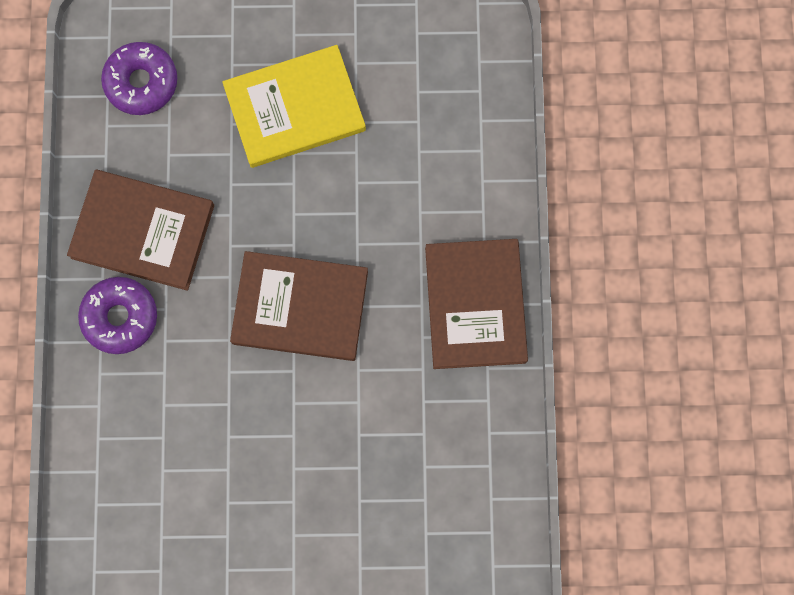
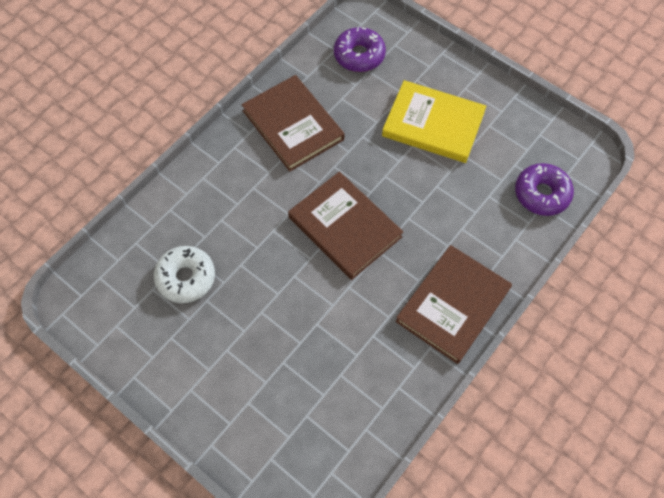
camera: 40 degrees right, 15 degrees down
(120, 317) = (240, 158): purple donut -> purple donut (541, 194)
(185, 497) = (186, 278): none -> white donut

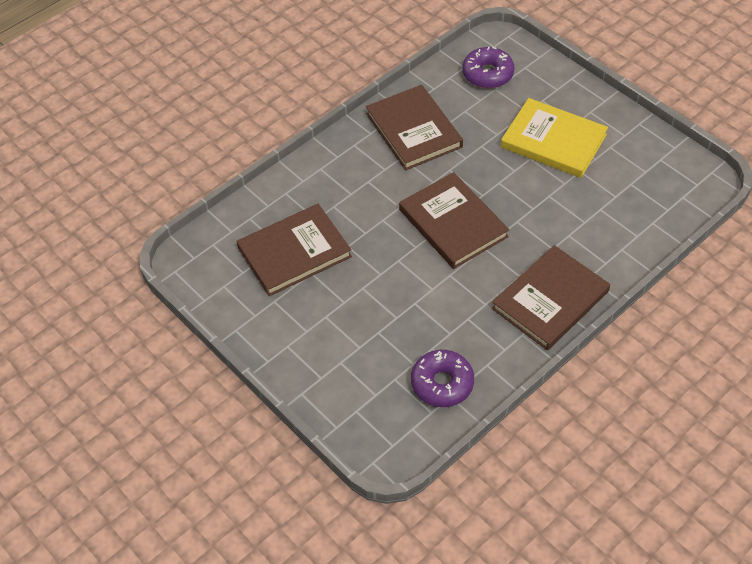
camera: 10 degrees right, 10 degrees down
(186, 278) = (294, 252): white donut -> brown book
(541, 194) = (654, 212): purple donut -> purple donut (442, 383)

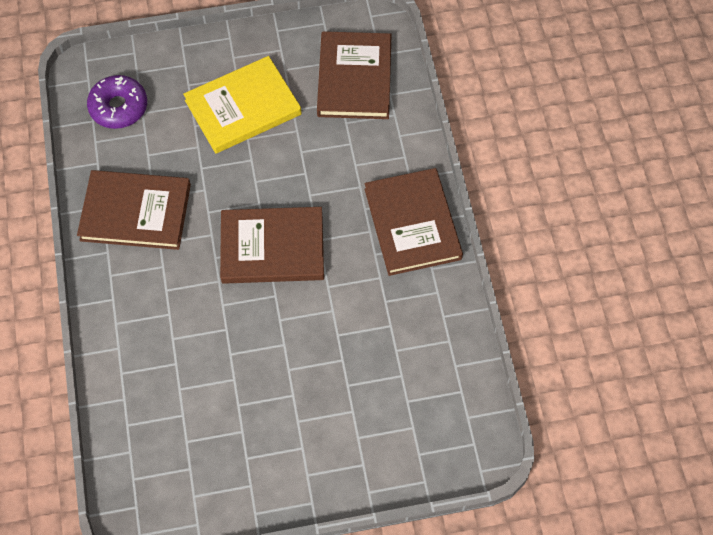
camera: 60 degrees left, 10 degrees up
(294, 252) = (201, 406): brown book -> brown book (354, 78)
(442, 383) = (438, 364): purple donut -> none

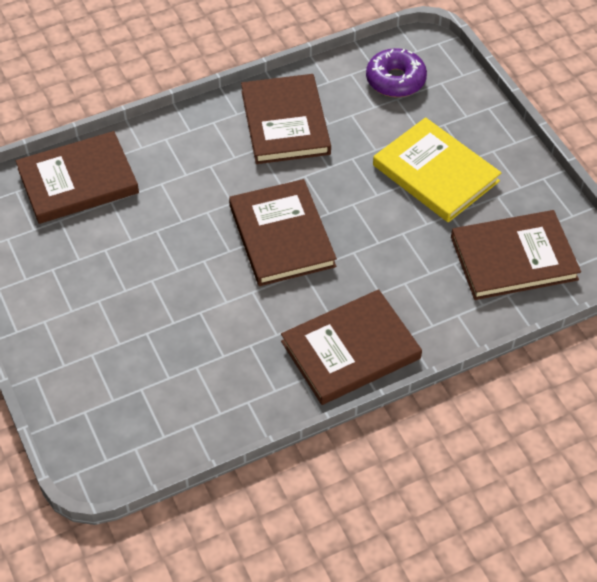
camera: 75 degrees right, 10 degrees down
(141, 415) = (78, 181): none -> brown book

